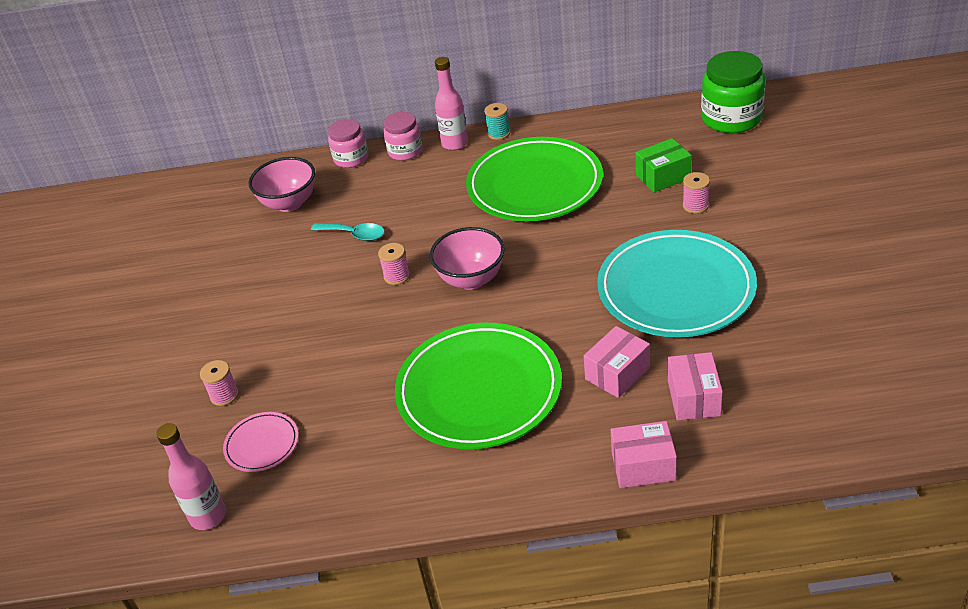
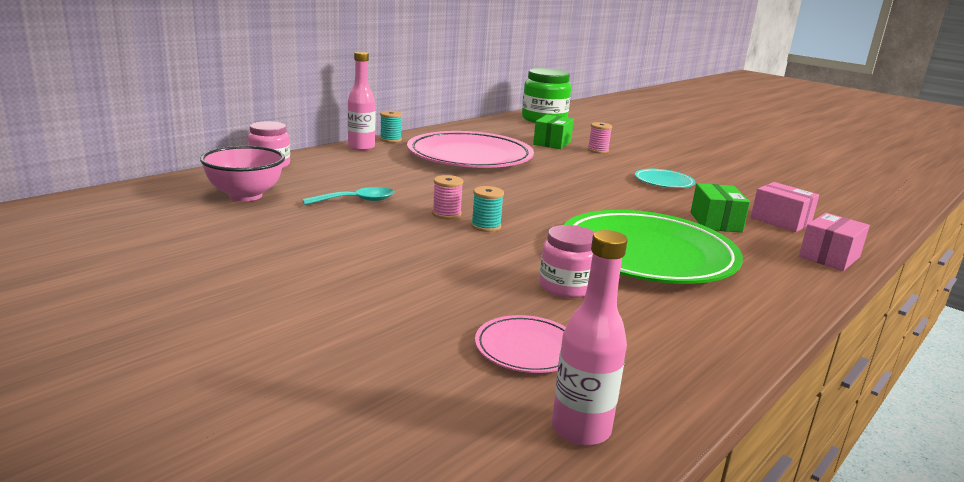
camera: 50 degrees left, 20 degrees down
(224, 395) = (409, 329): pink spool -> none
(405, 151) = (320, 155): pink jar -> pink jar (566, 286)
(405, 304) = (486, 226): none -> turquoise spool
(471, 279) = (515, 204): pink bowl -> none
(535, 185) = (470, 157): green plate -> pink plate
(617, 373) = (715, 222): pink box -> green box
(676, 289) = (663, 182): turquoise plate -> turquoise plate, size x0.45

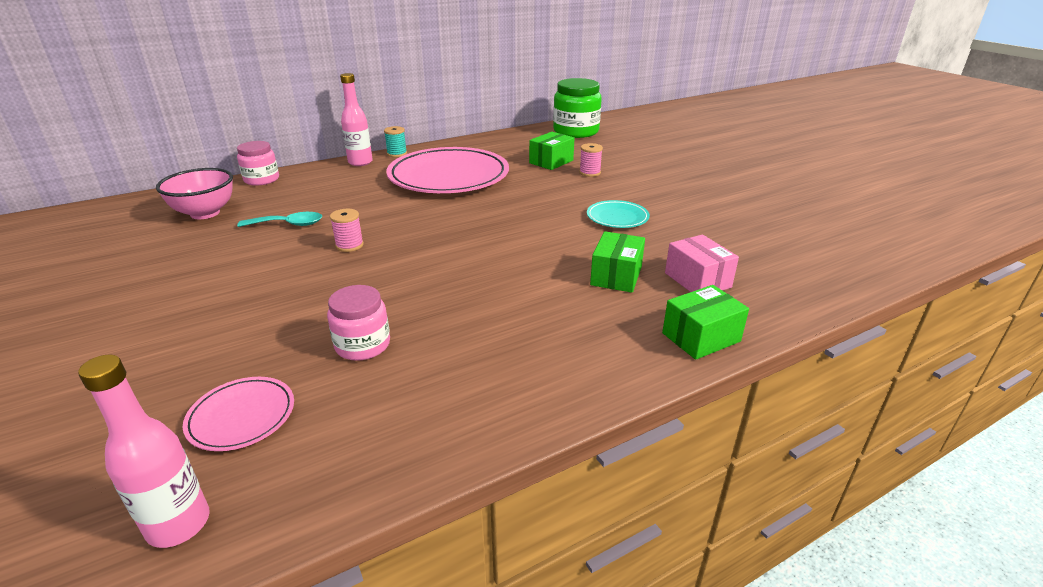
camera: 20 degrees right, 10 degrees up
(486, 226) = (369, 263): turquoise spool -> none
(647, 254) = (491, 312): green plate -> none
(829, 257) = (701, 337): pink box -> green box

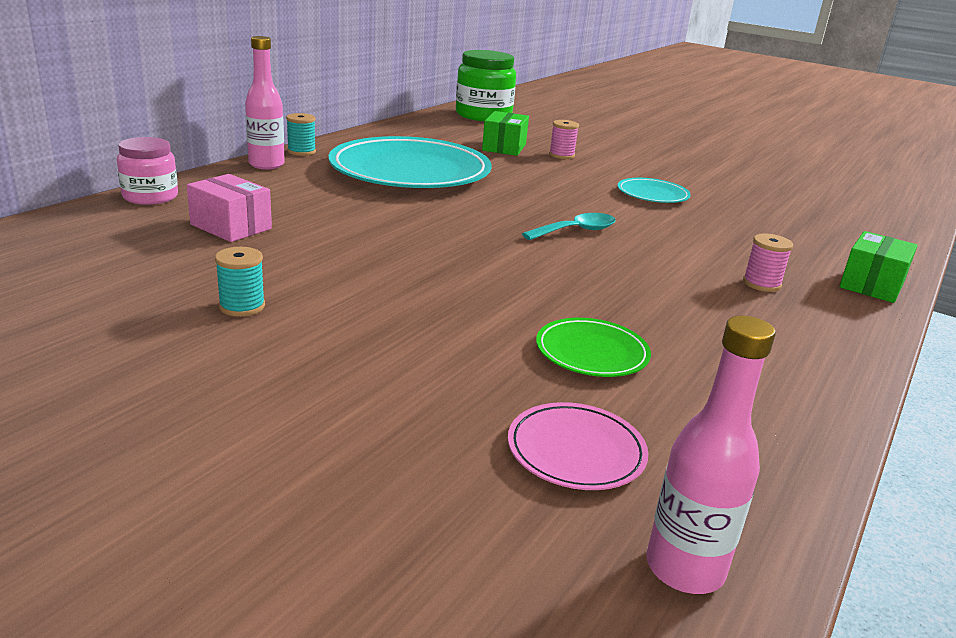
camera: 30 degrees left, 5 degrees down
(205, 213) = (129, 246): pink bowl -> none
(205, 265) = (242, 306): none -> turquoise spool
(288, 224) = (284, 245): turquoise spoon -> turquoise spoon (576, 231)
(349, 245) = (408, 257): pink spool -> pink spool (761, 284)
(362, 345) = (591, 352): pink jar -> green plate
(448, 176) = (410, 171): pink plate -> turquoise plate
(616, 276) = (731, 246): green box -> none
(697, 280) = (801, 240): pink box -> pink box (231, 226)

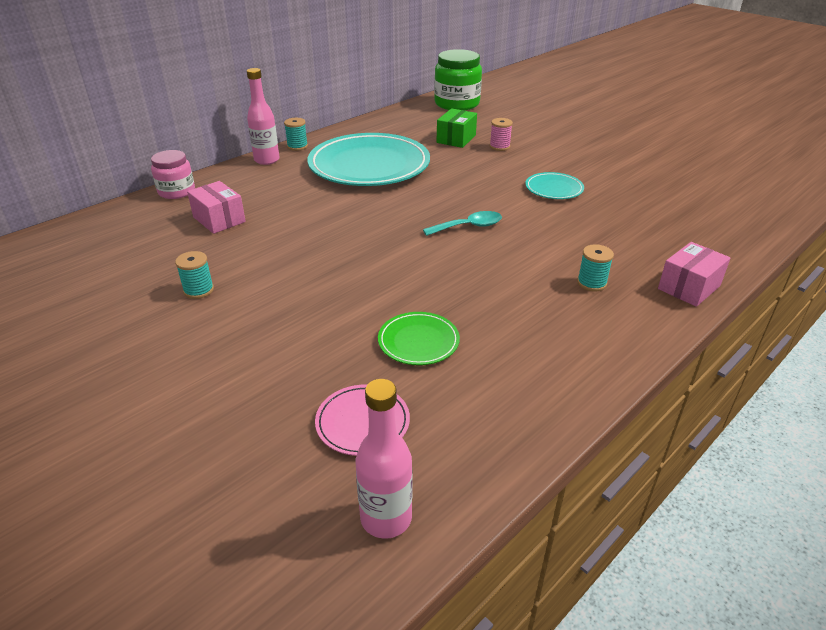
camera: 15 degrees right, 10 degrees up
(761, 284) = (591, 283): pink spool -> turquoise spool
(871, 285) = (689, 287): green box -> pink box

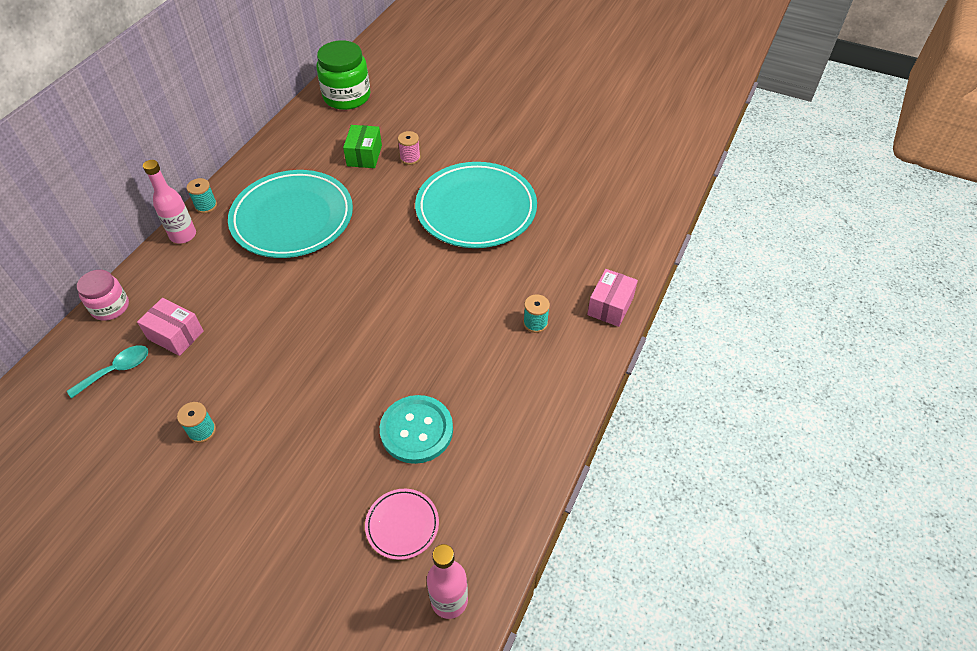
camera: 20 degrees left, 15 degrees up
(418, 341) = (416, 430): green plate -> turquoise button
(469, 227) = (415, 281): turquoise spoon -> turquoise spoon (117, 370)
(554, 189) = (476, 209): turquoise plate -> turquoise plate, size x2.24

